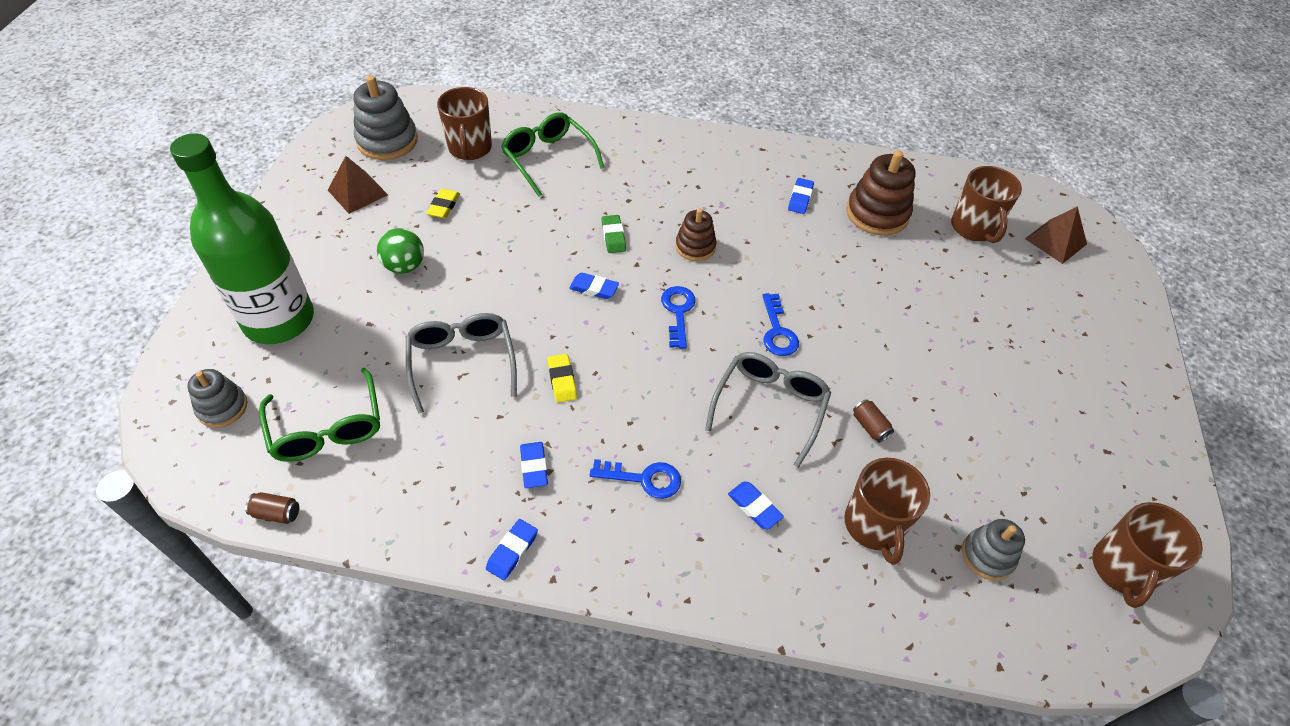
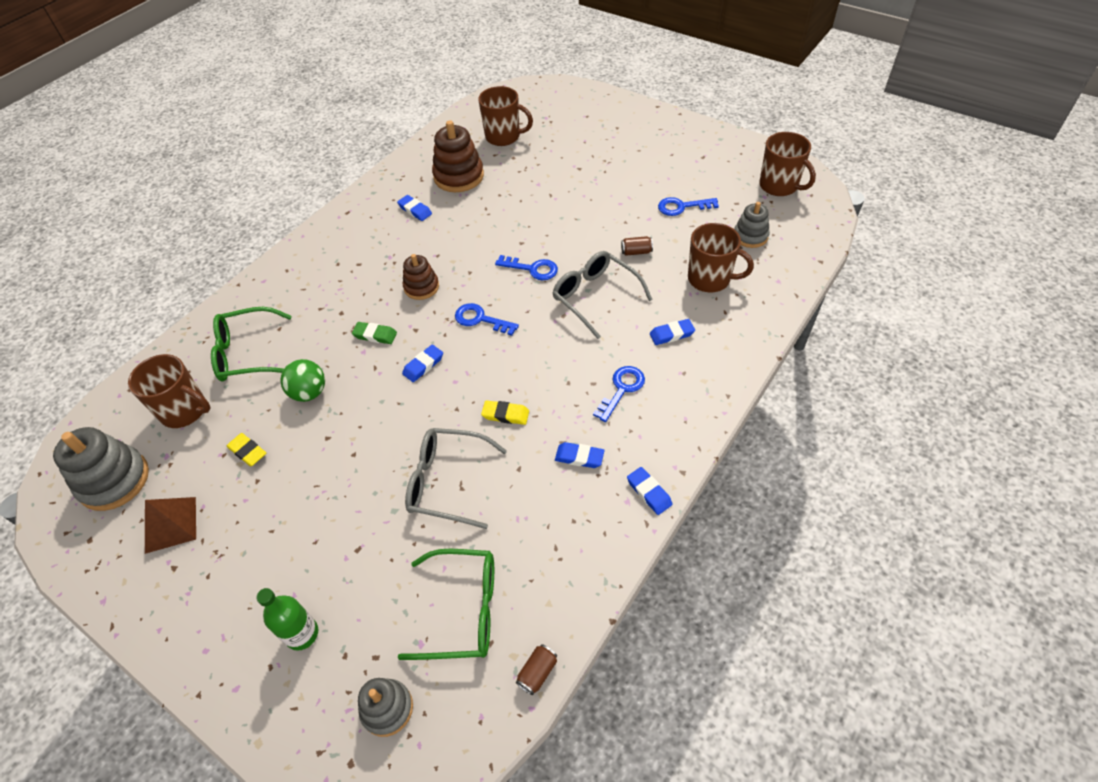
camera: 60 degrees left, 0 degrees up
(279, 320) = (302, 634): green bottle -> green bottle, size x0.44
(405, 266) = (304, 503): green ball -> green ball (309, 392)
(986, 454) = (682, 207): none -> blue key
(1055, 241) = (539, 107): brown pyramid -> none

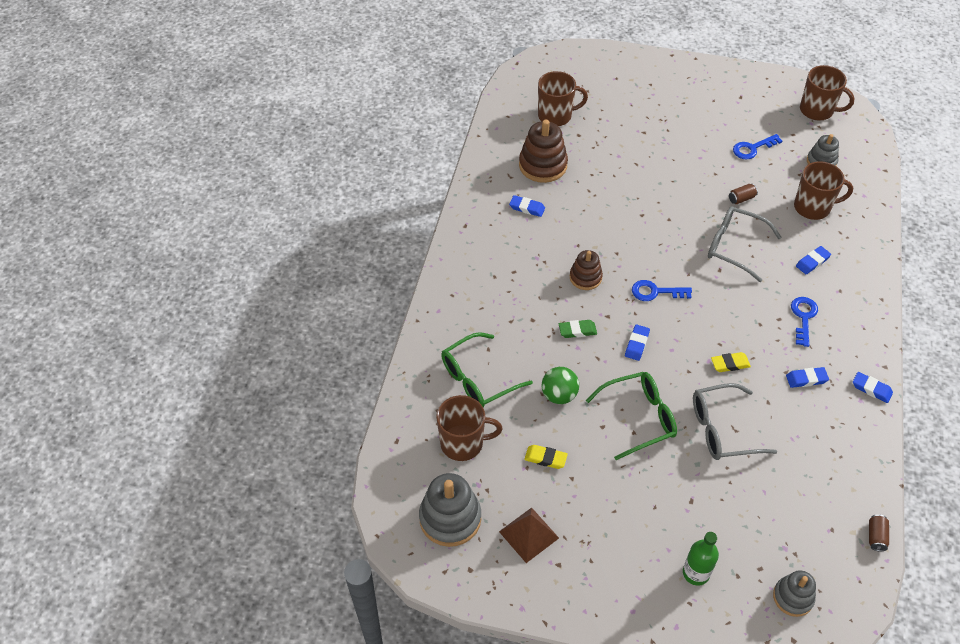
camera: 25 degrees left, 0 degrees up
(462, 610) = (798, 515): green glasses -> green glasses (638, 418)
(532, 269) = (667, 236): blue key -> none

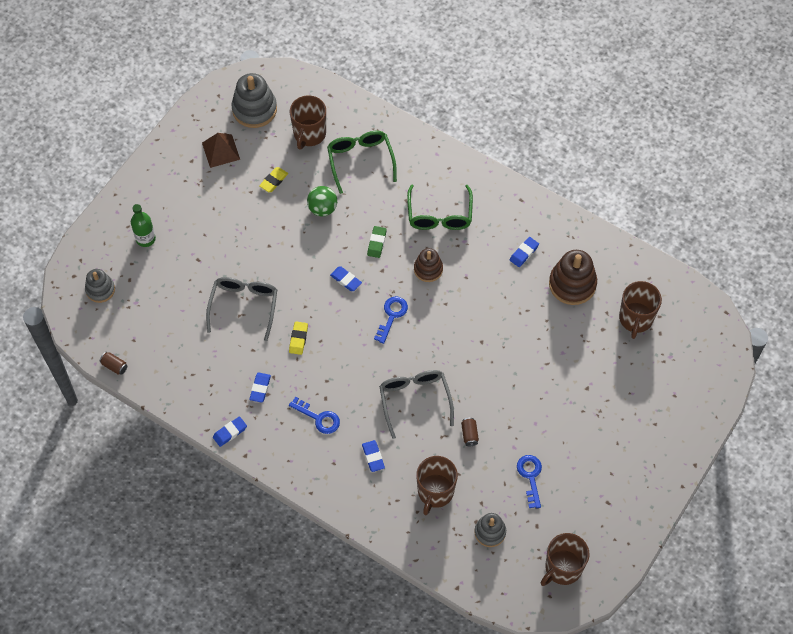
camera: 110 degrees right, 10 degrees up
(638, 418) = (279, 253): green glasses -> green glasses (439, 215)
(735, 247) = (415, 401): grey glasses -> grey glasses turned 60 degrees counterclockwise

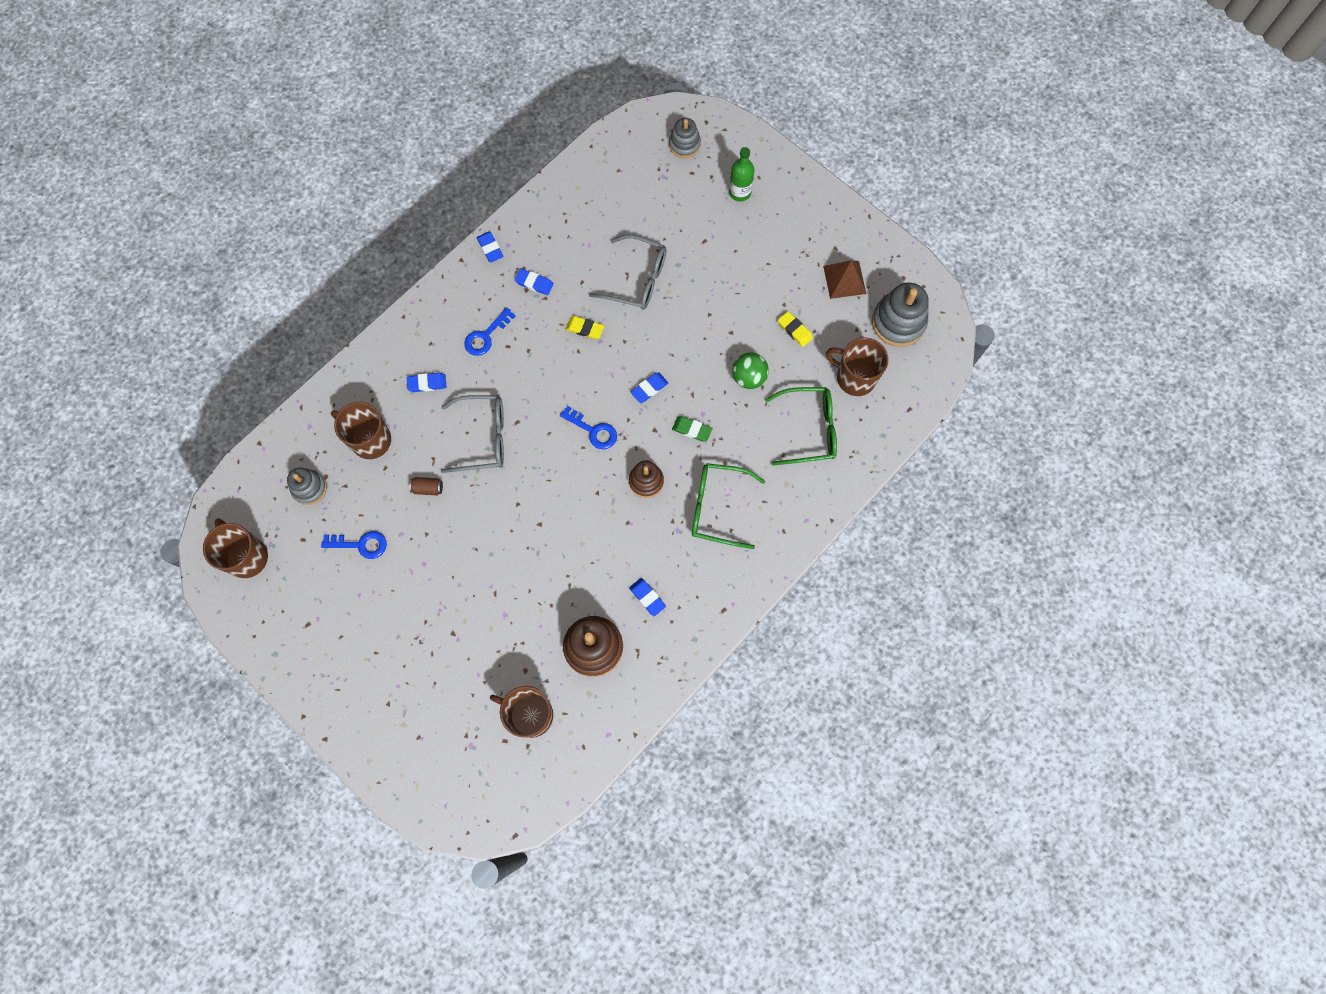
camera: 100 degrees right, 10 degrees up
(114, 366) = (591, 150): brown can -> none

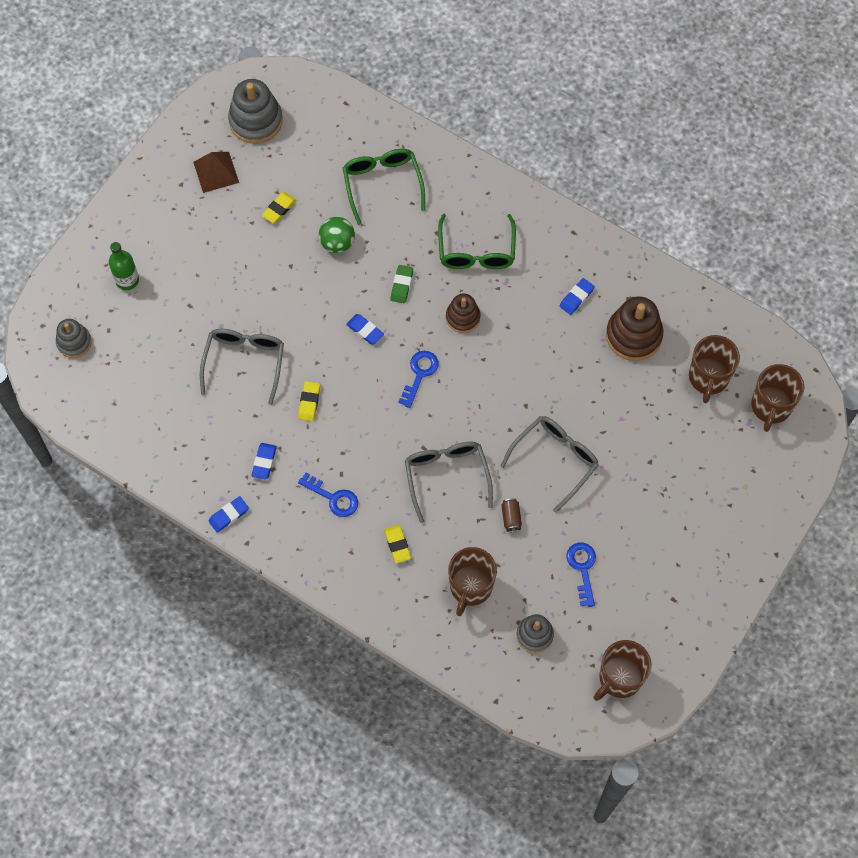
camera: 100 degrees left, 5 degrees down
(427, 383) = (397, 545): blue eraser -> yellow eraser
(475, 540) = (555, 460): none -> grey glasses
(855, 378) = (321, 151): brown mug -> brown mug (771, 406)

